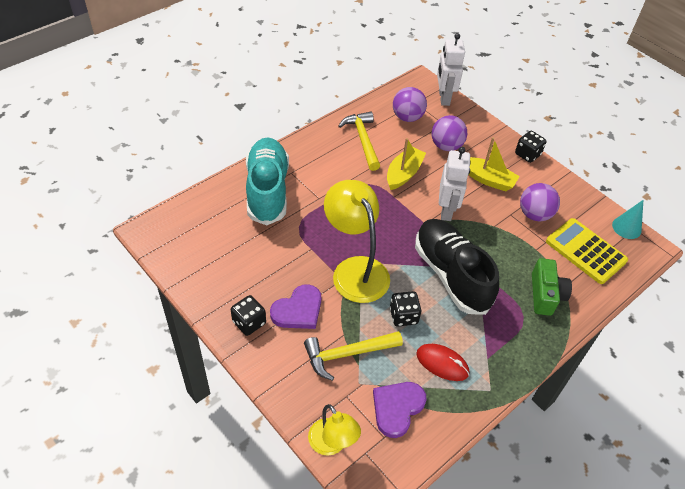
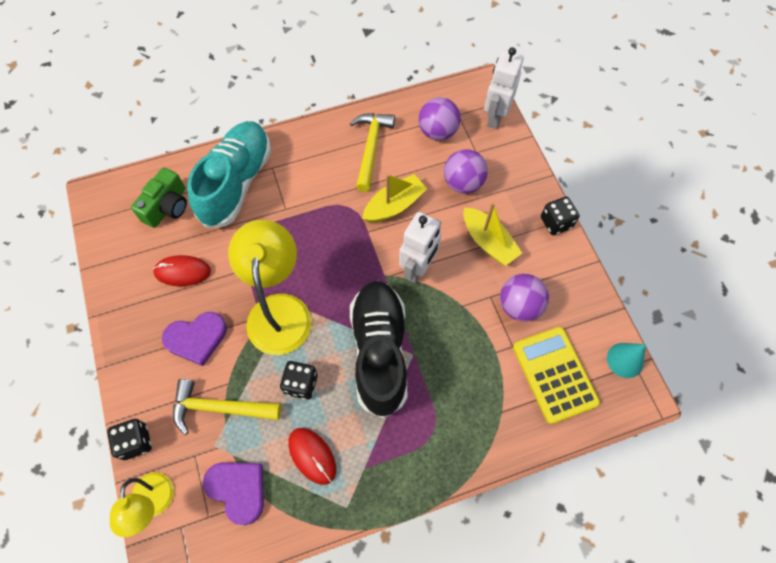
camera: 25 degrees right, 15 degrees up
(249, 322) = (141, 335): black dice -> black dice (135, 442)
(258, 266) = (182, 272): none -> red mouse
(397, 408) = (238, 489): purple heart -> purple heart turned 75 degrees clockwise
(545, 295) = (474, 414): green camera -> green camera (167, 207)

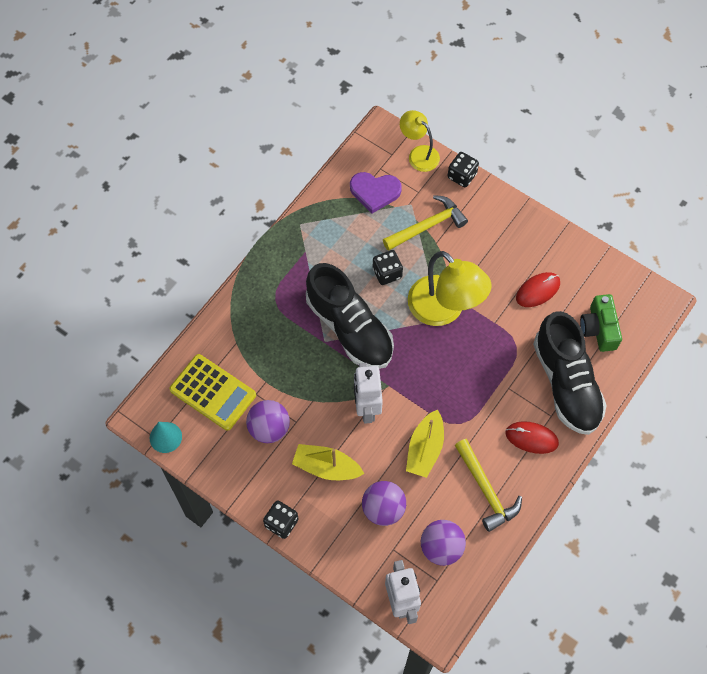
camera: 145 degrees right, 0 degrees up
(196, 338) = (483, 255): purple heart -> none
(236, 183) = (566, 383): turquoise shoe -> black shoe
(312, 455) = (344, 237): red mouse -> red mouse (531, 438)

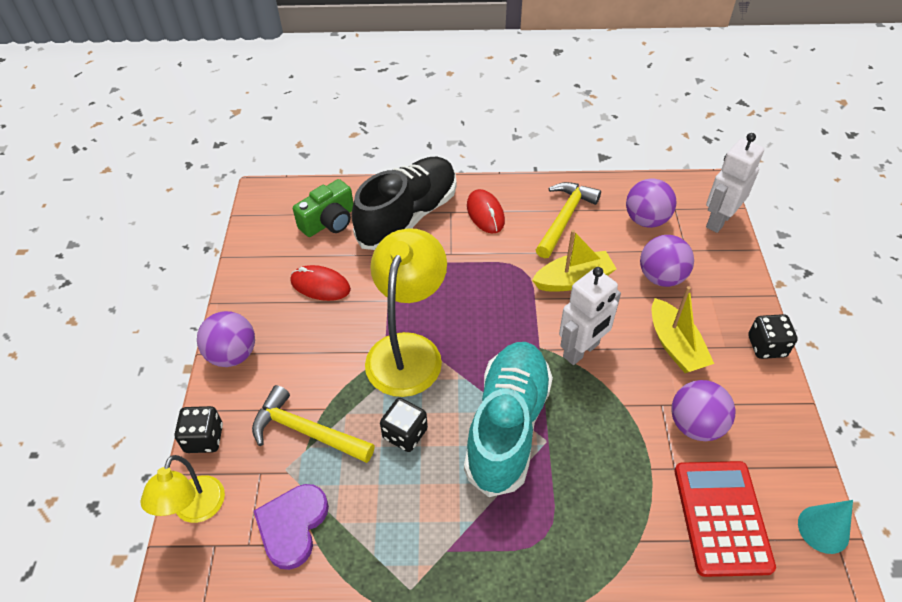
camera: 125 degrees left, 15 degrees down
(213, 392) = (721, 517): yellow calculator -> red calculator
(349, 328) = (508, 426): black shoe -> turquoise shoe
(375, 192) = (292, 526): purple heart -> purple heart turned 135 degrees counterclockwise
(514, 215) = (233, 354): none -> purple ball

